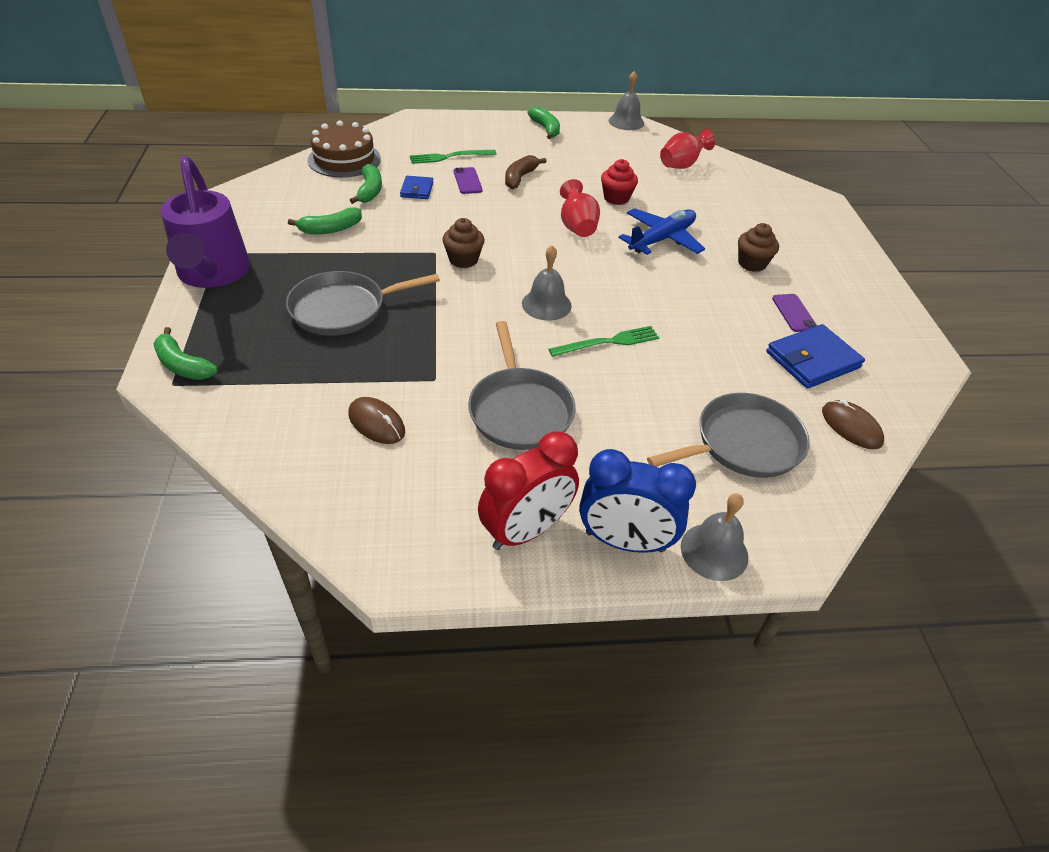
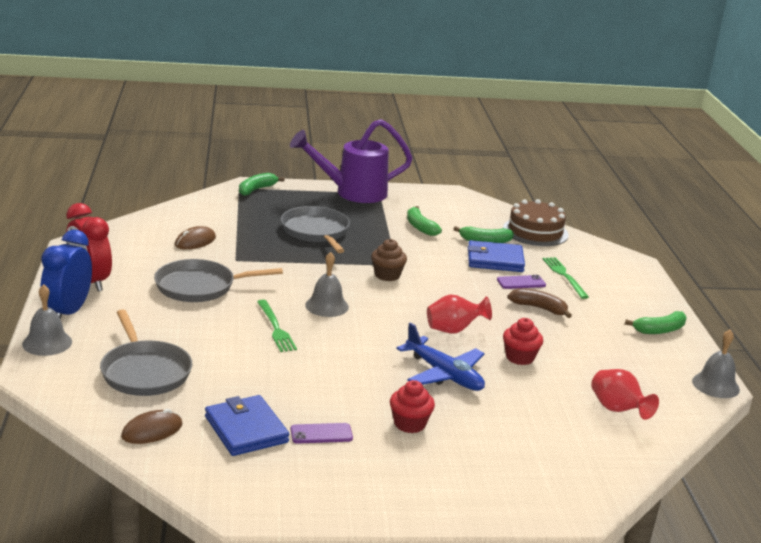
camera: 90 degrees right, 20 degrees down
(417, 190) = (495, 260): blue wallet -> blue wallet, size x1.73
(752, 263) = (409, 424): brown cupcake -> red cupcake

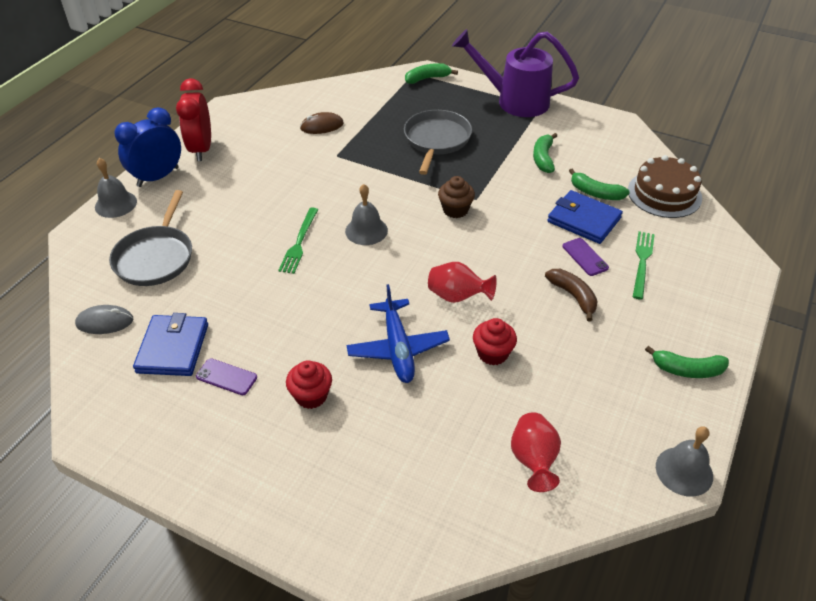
camera: 35 degrees right, 20 degrees up
(152, 430) = (105, 322): brown mouse -> grey mouse
(199, 287) = (279, 178): grey pan -> none
(521, 282) = (585, 257): purple phone -> purple phone turned 45 degrees clockwise

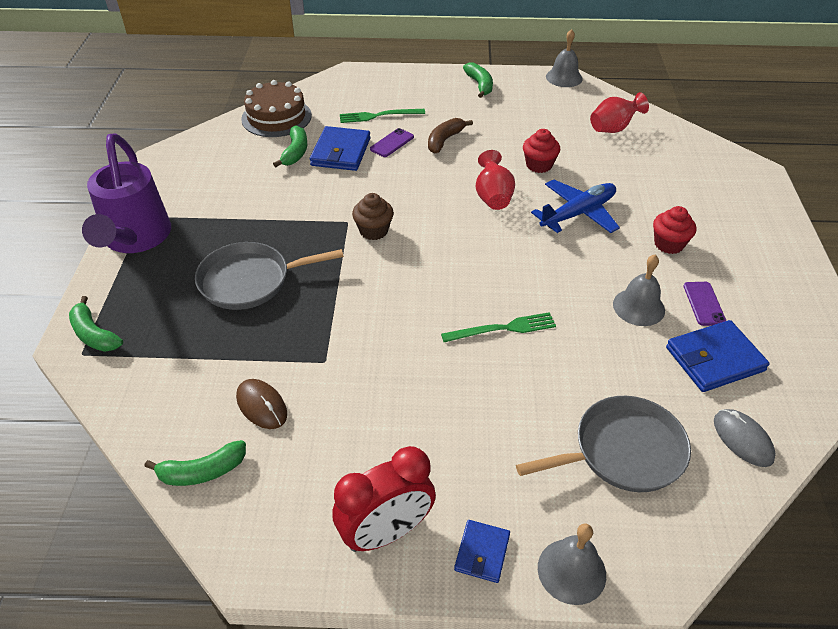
camera: 115 degrees left, 0 degrees up
(158, 177) = (482, 552): blue clock -> blue wallet
(366, 230) = (447, 283): grey bell -> grey bell (638, 307)
(543, 158) = (251, 193): green banana -> green banana (202, 471)

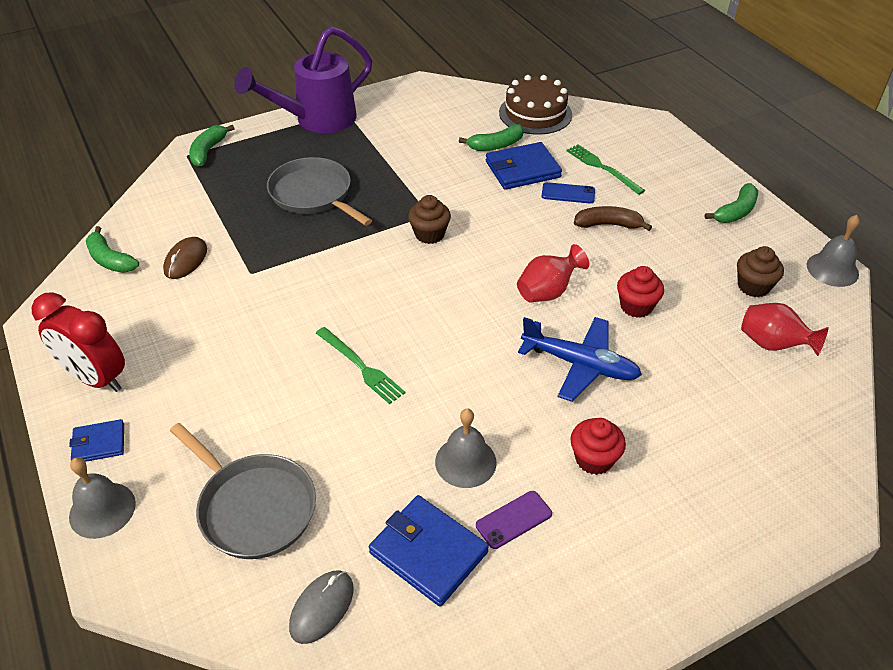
camera: 60 degrees right, 0 degrees up
(392, 143) = (568, 193): purple phone -> blue phone
(556, 111) = (753, 286): none -> brown cupcake

